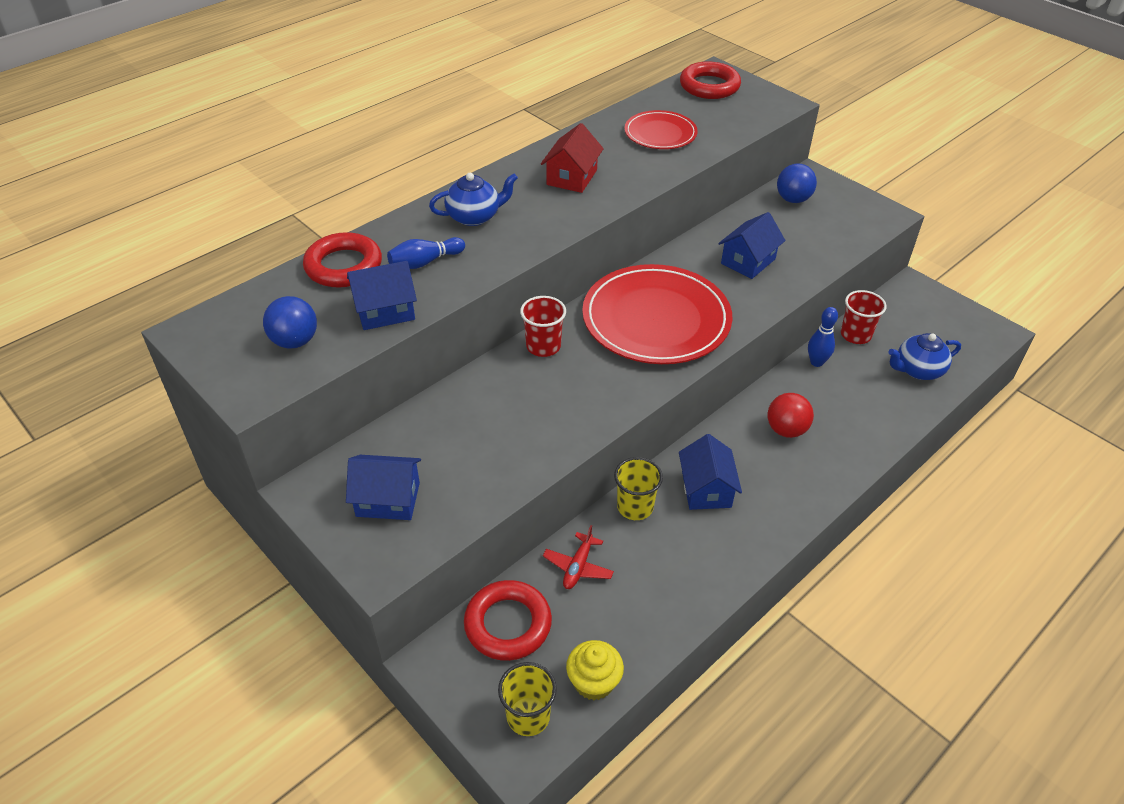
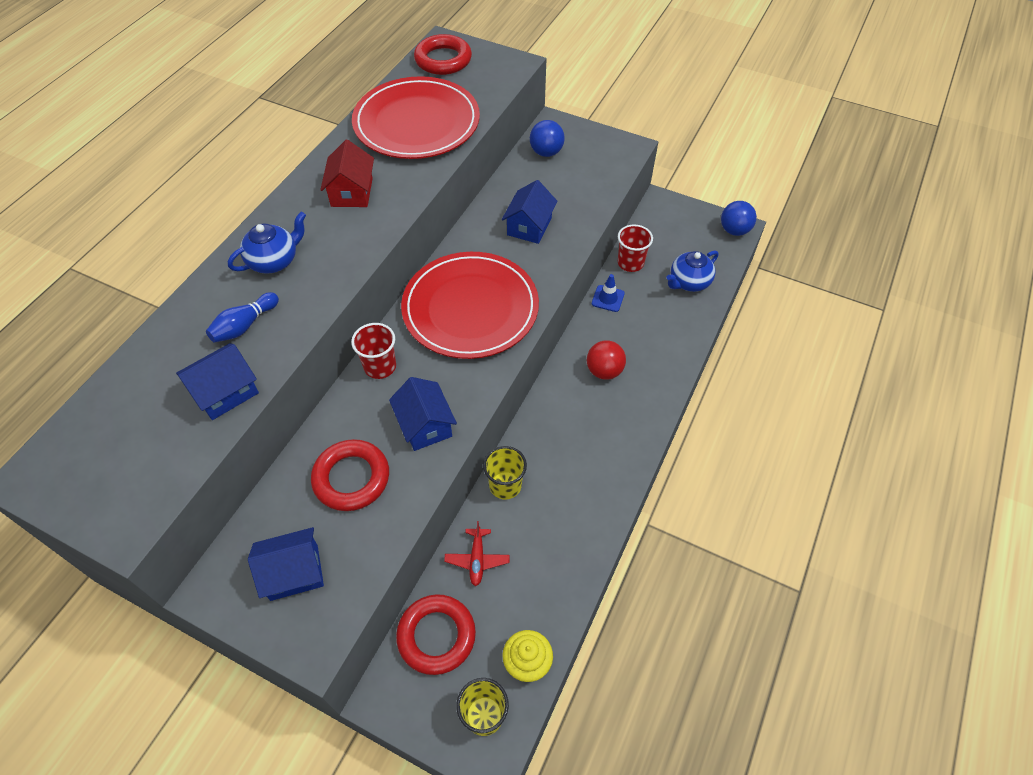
camera: 20 degrees left, 10 degrees up
(295, 341) = (147, 454): blue ball -> blue ball (734, 230)
(343, 266) = (164, 353): red ring -> red ring (351, 478)
(660, 133) = (416, 123): red plate -> red plate, size x1.83
(706, 489) = (558, 448): blue house -> blue house (425, 425)
(816, 362) = (608, 298): blue bowling pin -> blue traffic cone

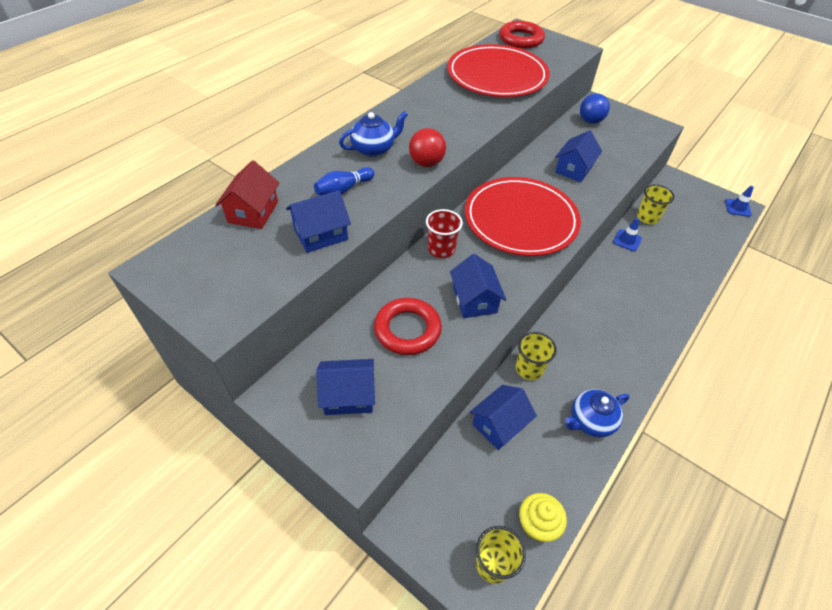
camera: 10 degrees right, 5 degrees down
(352, 192) = (441, 113): red house -> red house (253, 212)
(436, 636) = (457, 482): red ring -> none
(477, 559) = (499, 424): red plane -> blue house
(604, 371) = (621, 294): red ball -> red ball (426, 163)
(630, 263) = (647, 217): red cup -> yellow cup
(689, 282) = (697, 239): blue teapot -> blue teapot (590, 421)
(734, 230) = (737, 208): blue ball -> blue traffic cone

